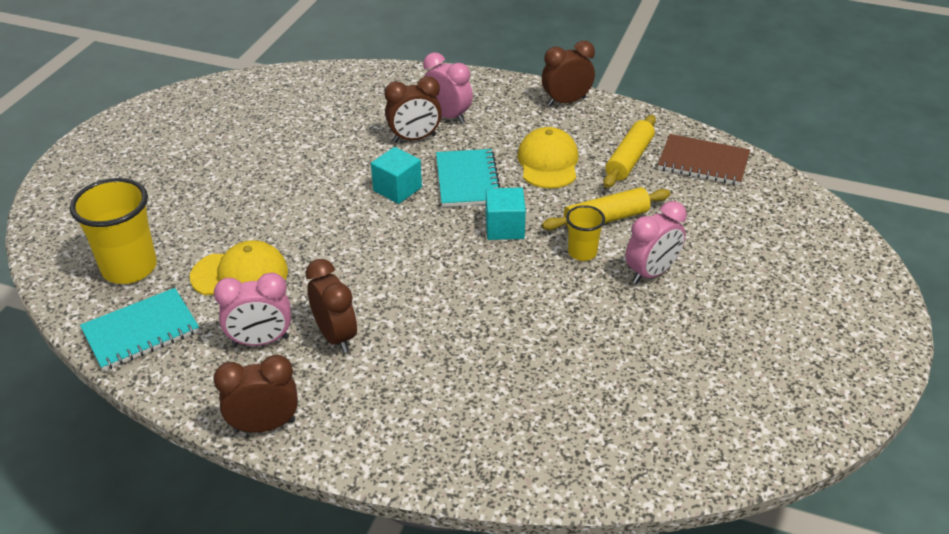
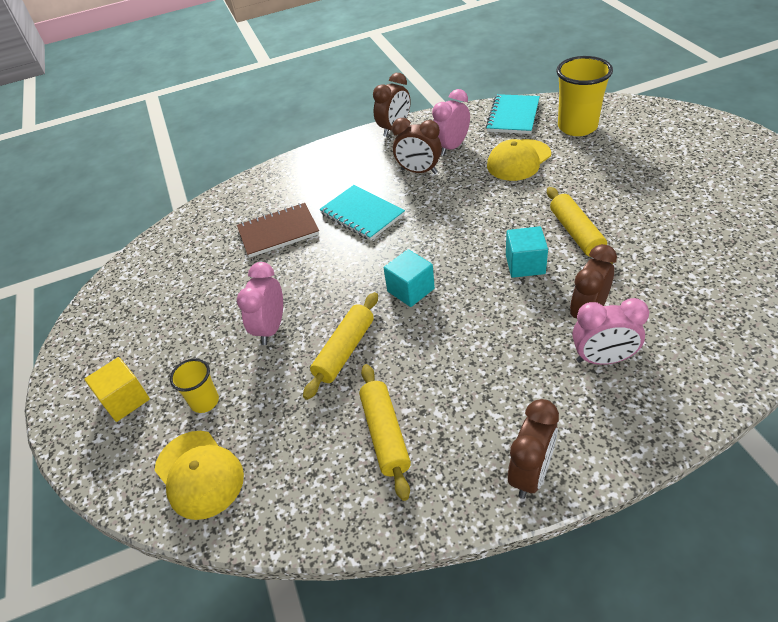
camera: 145 degrees right, 5 degrees up
(325, 184) = (576, 233): none -> yellow rolling pin
(467, 180) = (489, 307): turquoise notebook -> turquoise notebook (362, 214)
(548, 162) = (451, 373): yellow cap -> yellow cap (199, 474)
(582, 253) = (335, 310): yellow cup -> yellow cup (205, 401)
(703, 162) = (311, 488): brown notebook -> brown notebook (278, 232)
(823, 294) = (125, 400): none -> yellow cube

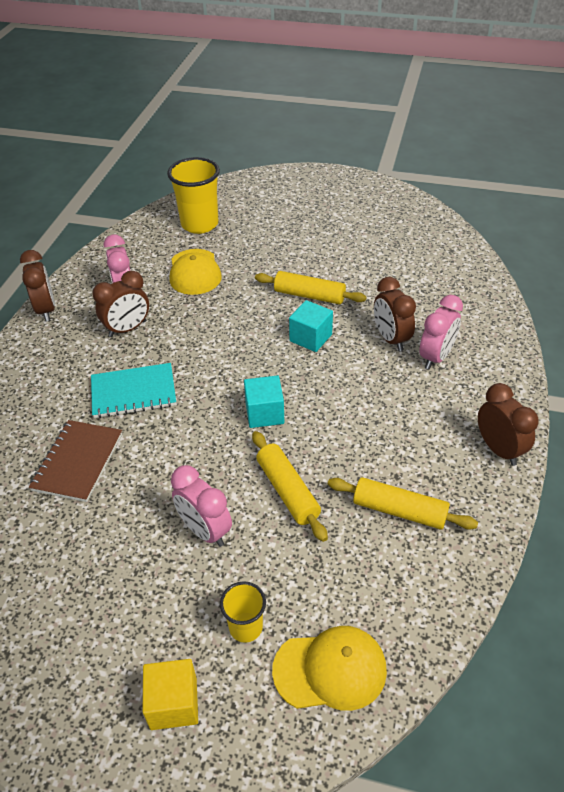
camera: 60 degrees left, 0 degrees up
(513, 116) = (137, 242): turquoise notebook -> none

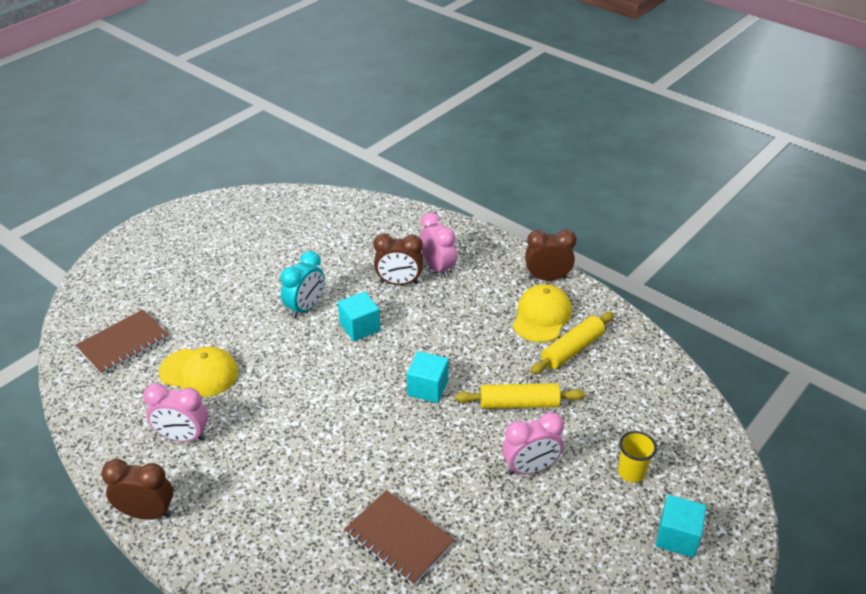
camera: 65 degrees left, 5 degrees down
(127, 329) = (240, 450): brown clock -> none
(133, 392) = (336, 470): turquoise notebook -> none
(173, 703) = (677, 536): yellow cube -> turquoise cube
(199, 224) = (123, 344): yellow cup -> brown notebook
(309, 295) = (305, 308): yellow rolling pin -> turquoise clock
(330, 669) = (684, 437): yellow cap -> yellow cap (541, 316)

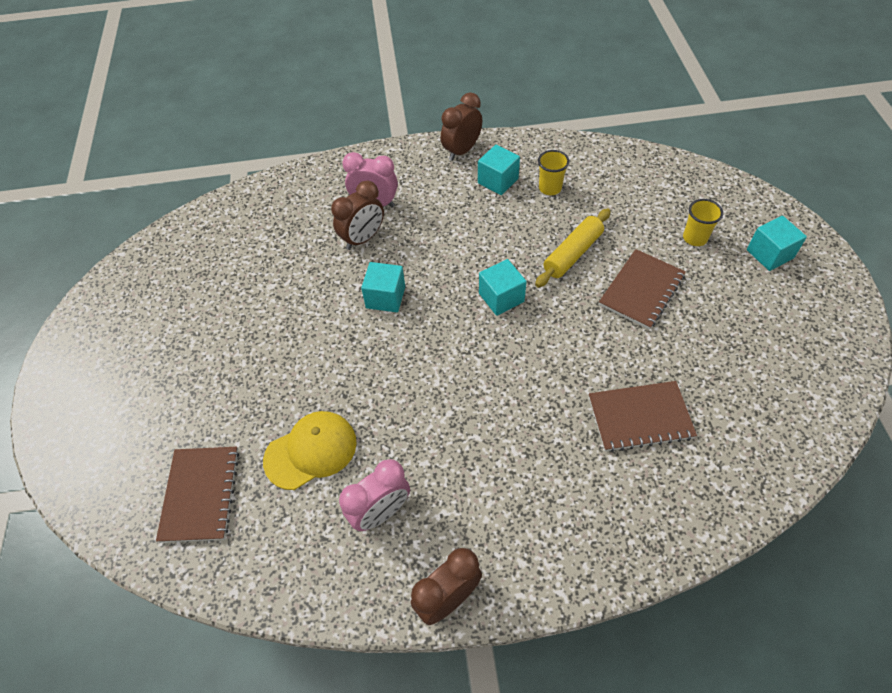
camera: 45 degrees left, 15 degrees up
(305, 308) = (319, 320): turquoise clock -> none
(530, 468) = (641, 290): pink clock -> brown notebook
(541, 316) = (498, 181): yellow cap -> turquoise cube
(572, 350) = (550, 188): yellow rolling pin -> yellow cup

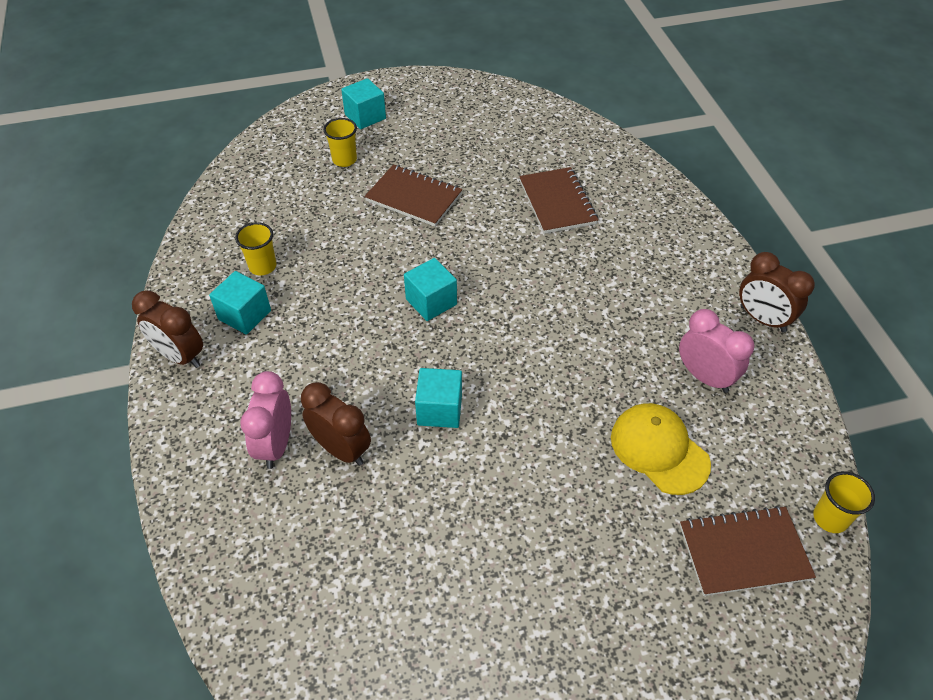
camera: 100 degrees left, 5 degrees down
(206, 581) = (830, 518): none -> yellow cup
(573, 254) = (366, 246): yellow rolling pin -> none

